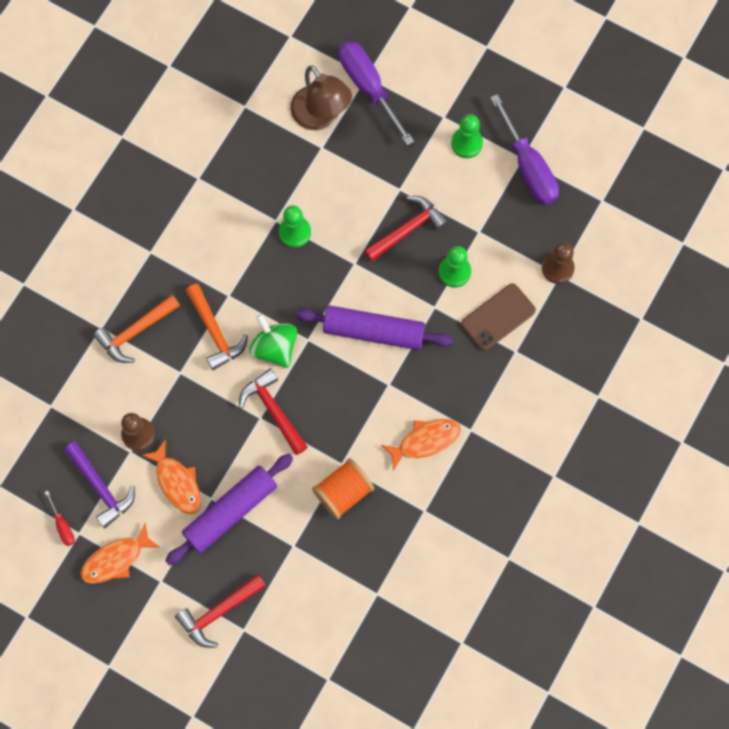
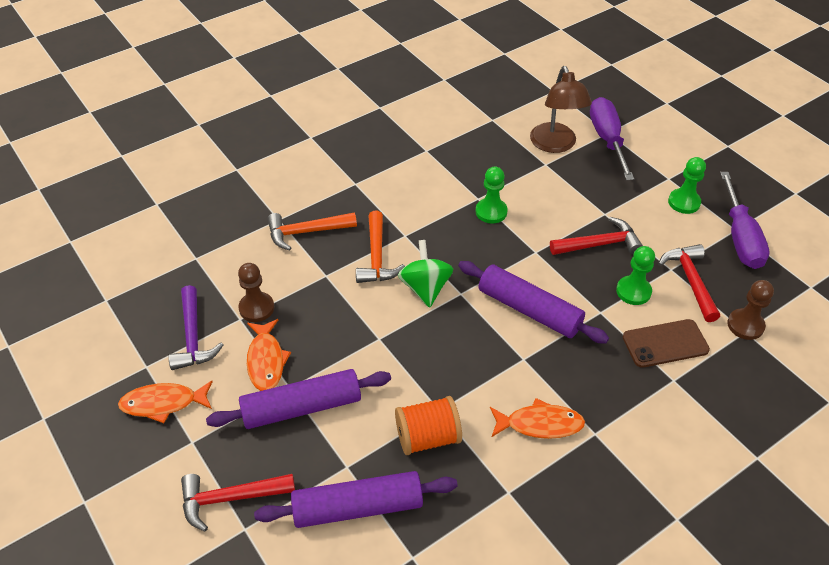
camera: 25 degrees right, 25 degrees down
(62, 525) = (136, 354): red screwdriver -> none
(273, 410) = (395, 337): red hammer -> red hammer (690, 281)
(318, 574) = (358, 507): none -> purple rolling pin

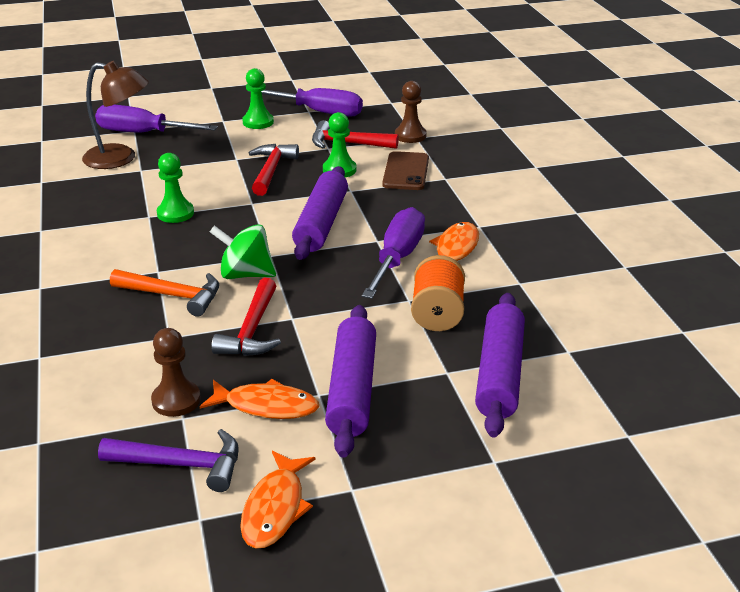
camera: 70 degrees left, 15 degrees down
(230, 498) = (449, 466): red hammer -> red hammer (252, 330)
(306, 232) = (84, 339): orange hammer -> none
(501, 383) = (397, 258): none -> purple screwdriver
(529, 310) = (321, 223): purple rolling pin -> purple rolling pin turned 45 degrees counterclockwise

